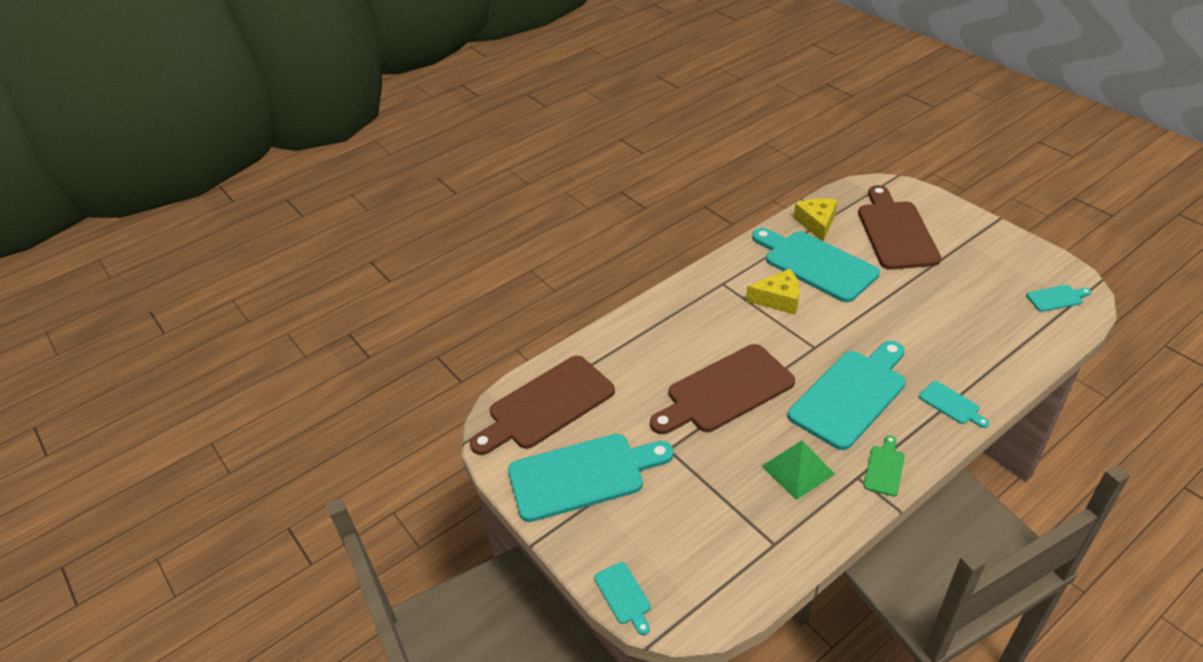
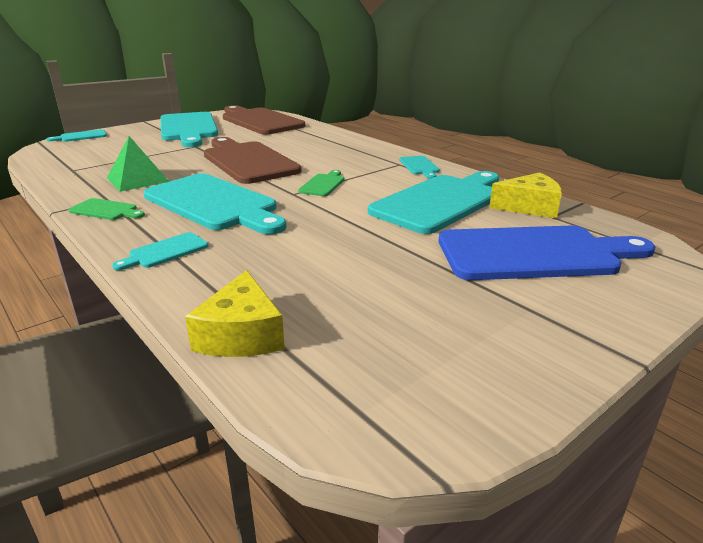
camera: 85 degrees right, 15 degrees down
(778, 299) = (374, 183): yellow cheese -> yellow cheese (241, 334)
(787, 330) = (323, 184): none -> green cutting board
(896, 232) = (534, 254): brown cutting board -> blue cutting board
(1056, 298) = (371, 386): turquoise cutting board -> turquoise cutting board (419, 166)

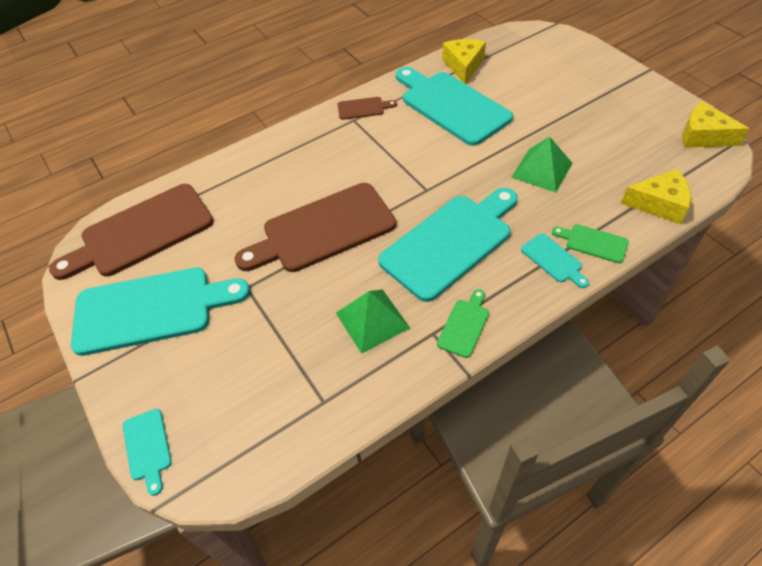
camera: 80 degrees left, 25 degrees up
(323, 184) = (404, 170): green cutting board -> green cutting board (593, 243)
(324, 249) = (542, 170): none -> green pyramid
(419, 166) = (363, 108): turquoise cutting board -> brown cutting board
(430, 410) = (703, 136): none -> yellow cheese
(534, 254) = (540, 78): blue cutting board -> none

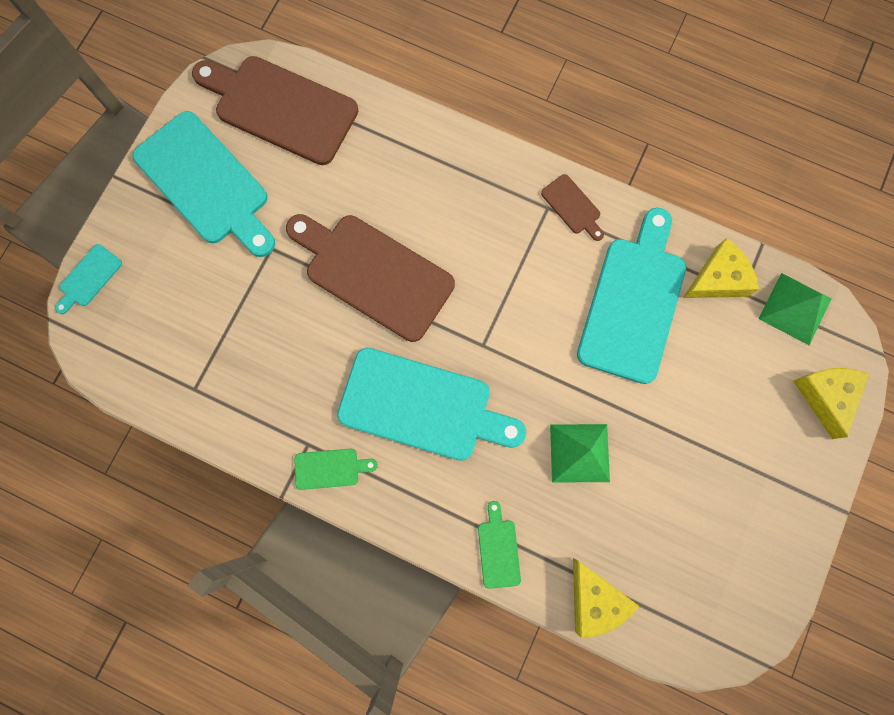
camera: 55 degrees right, 25 degrees up
(372, 320) = (293, 383): green pyramid -> green pyramid (795, 308)
(553, 260) = (453, 518): turquoise cutting board -> none
(703, 136) = (742, 617): yellow cheese -> yellow cheese (825, 396)

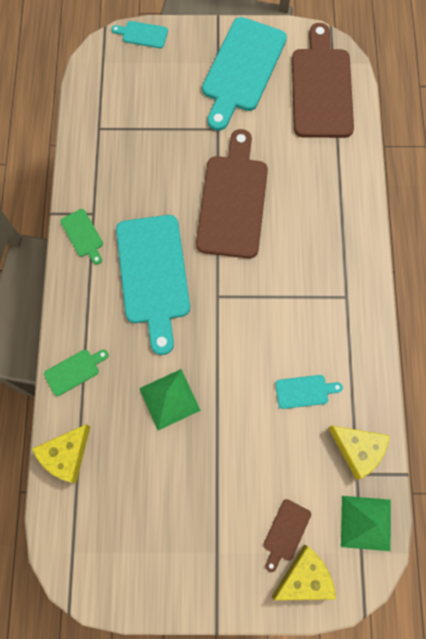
camera: 65 degrees right, 5 degrees down
(572, 206) = (357, 314): brown cutting board -> brown cutting board (285, 532)
(633, 303) = (304, 391): turquoise cutting board -> turquoise cutting board, size x0.44

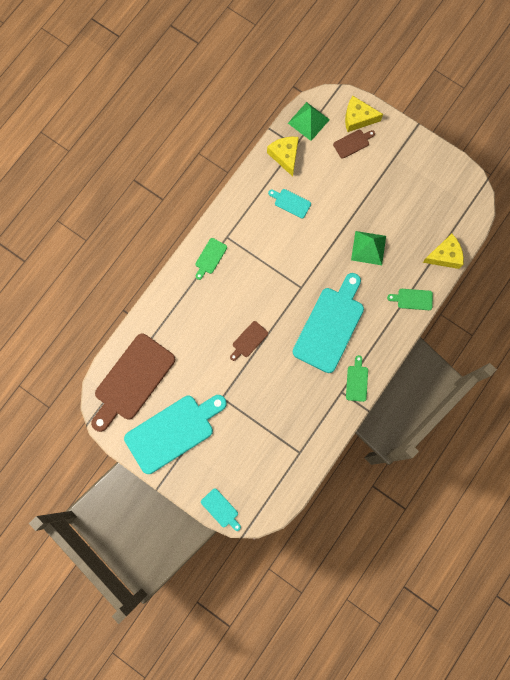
camera: 145 degrees left, 5 degrees up
(233, 201) = (249, 340): brown cutting board -> brown cutting board, size x0.44
(346, 261) = (210, 257): none -> green cutting board

